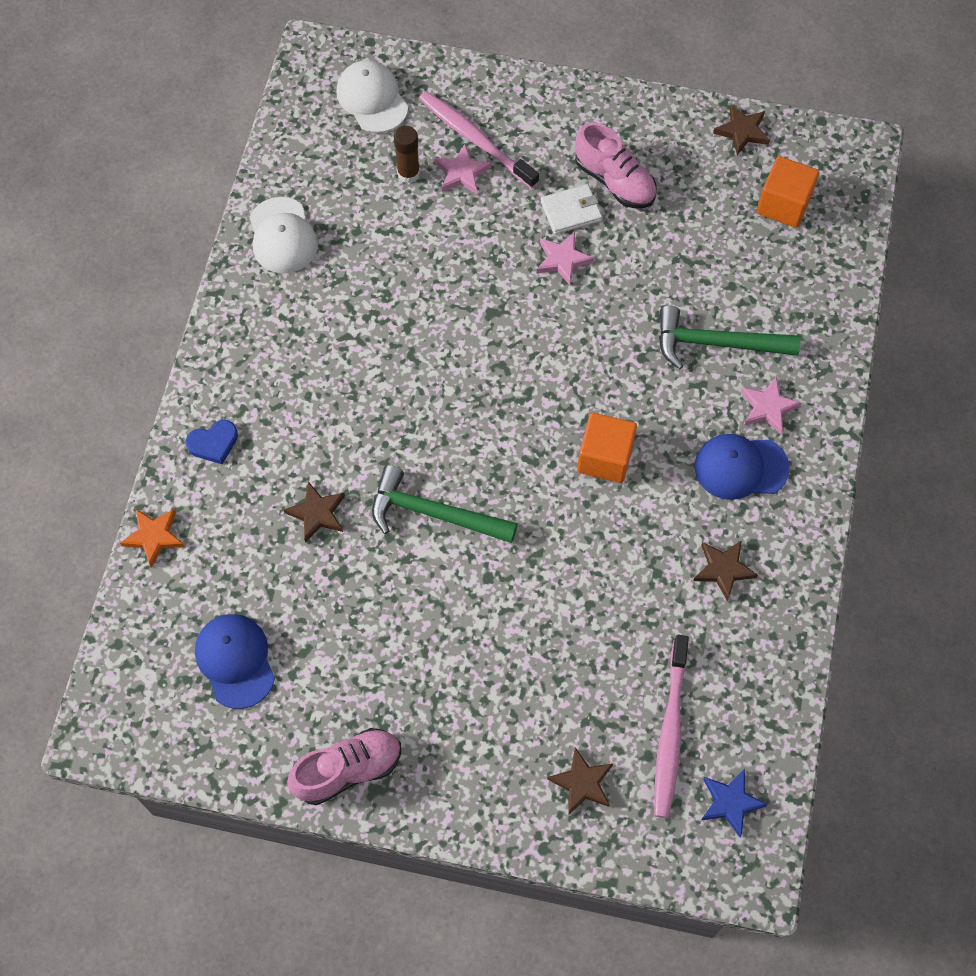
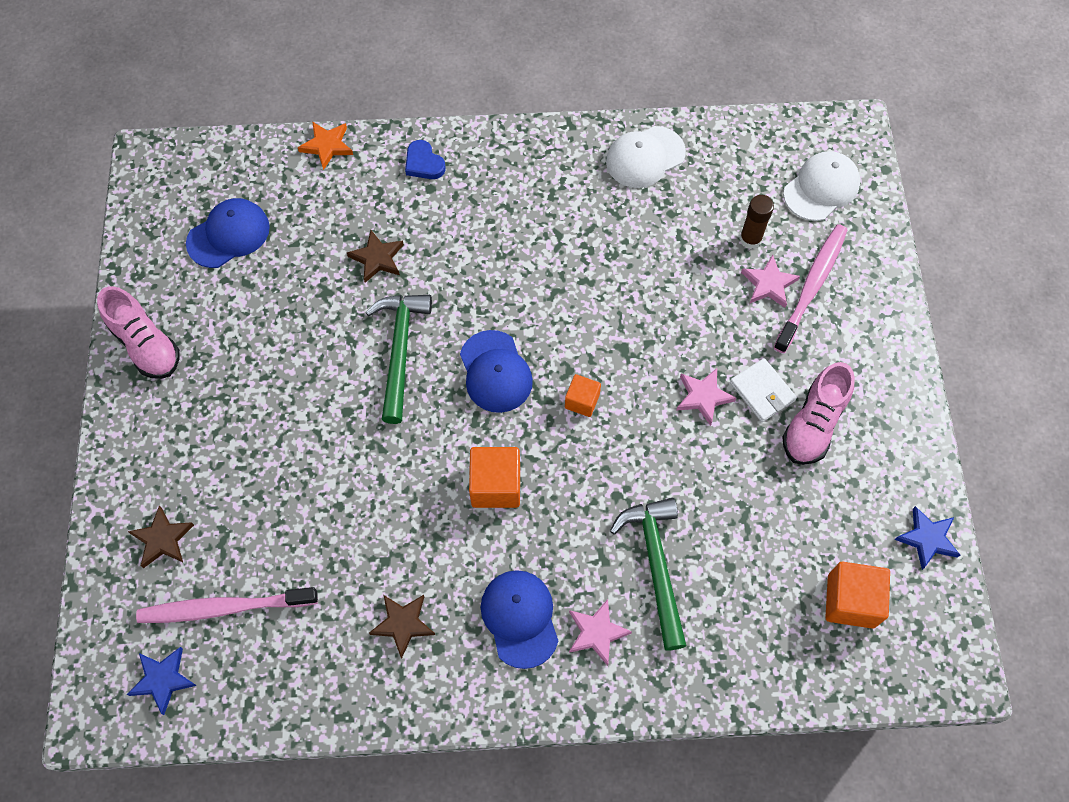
camera: 75 degrees right, 0 degrees up
(484, 430) = (495, 372): none -> blue cap
(538, 362) = (582, 401): none -> orange cube
(742, 131) = (927, 539): brown star -> blue star

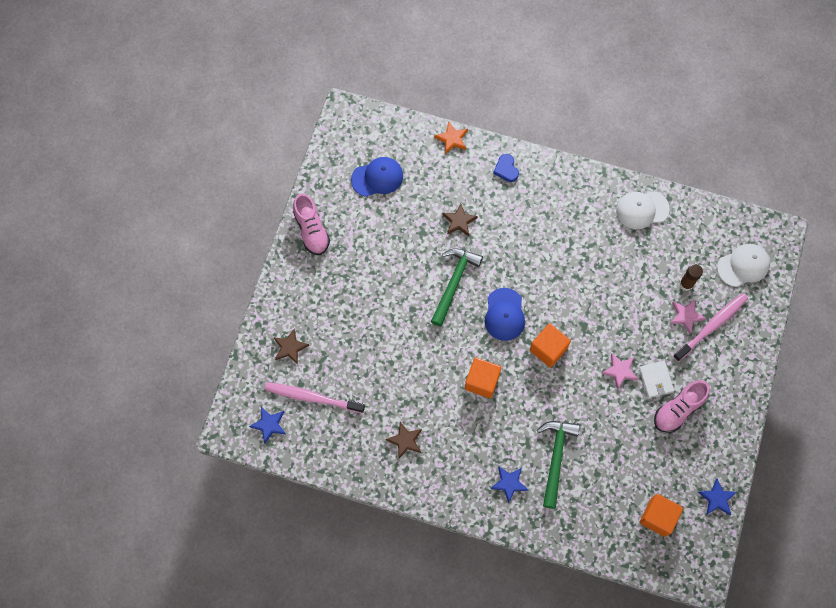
camera: 20 degrees right, 5 degrees up
(520, 618) = (470, 460): blue cap -> none
(582, 401) = (548, 349): orange cube -> orange cube, size x1.65
(597, 632) = (509, 483): pink star -> blue star

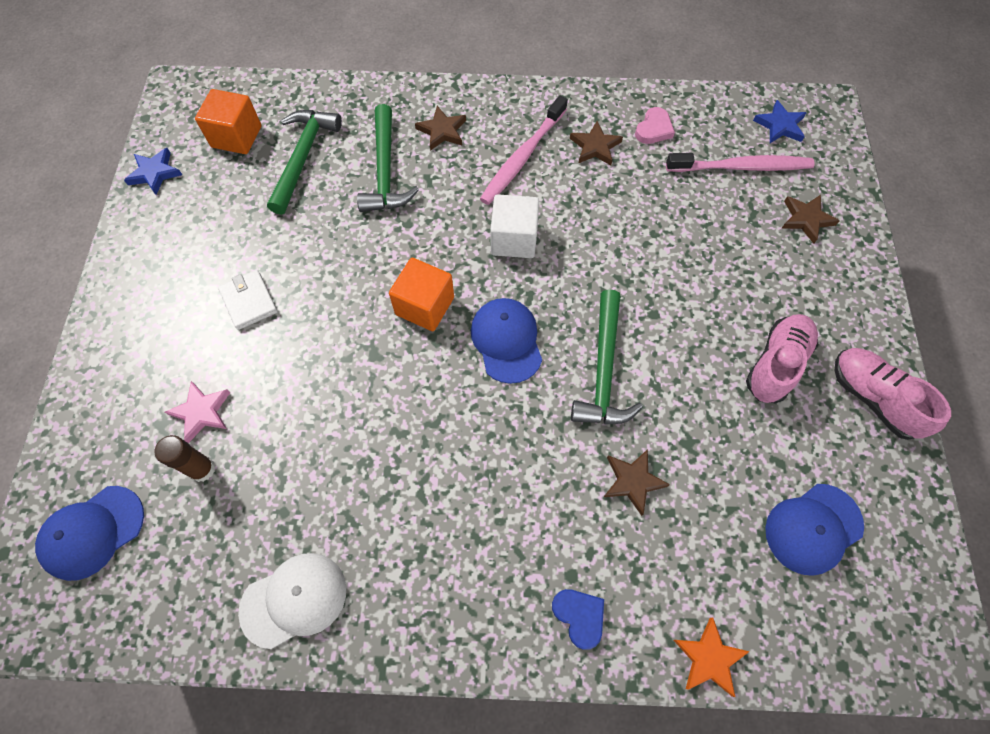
camera: 165 degrees right, 5 degrees down
(359, 445) = (654, 129): none -> pink heart
(482, 381) = (514, 239): orange cube -> white cube
(509, 483) = (442, 131): blue star -> brown star
(611, 485) = (303, 157): none -> green hammer
(620, 371) = (307, 301): pink star -> none
(678, 410) = (212, 268): pink shoe -> pink shoe (776, 364)
(712, 326) = (156, 406): pink toothbrush -> pink toothbrush (522, 157)
(743, 266) = (92, 532): white cap -> blue cap

